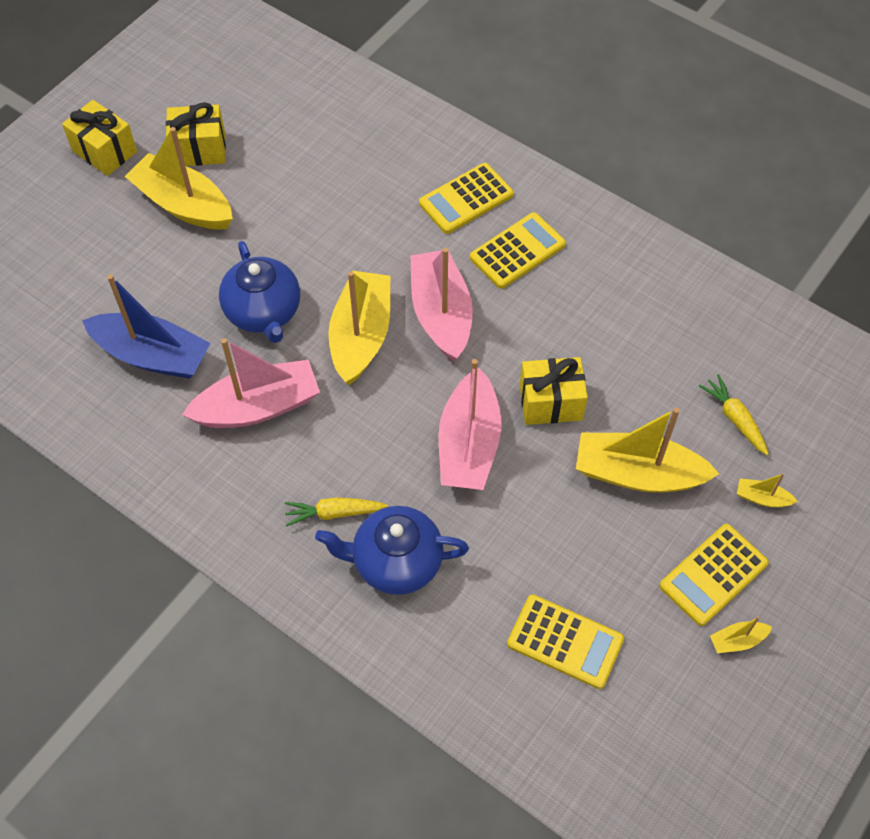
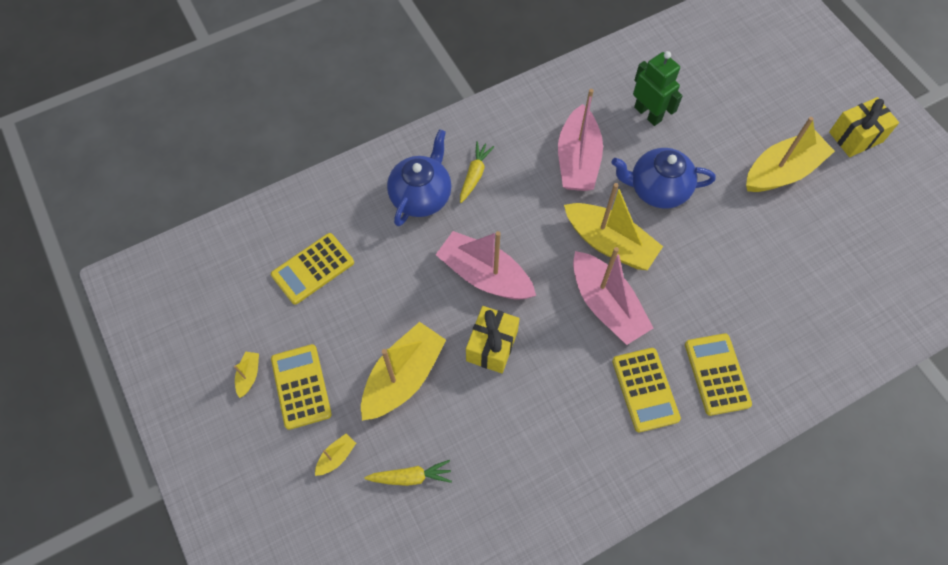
camera: 115 degrees right, 5 degrees up
(152, 355) = (648, 114): blue boat -> green robot
(199, 149) = (838, 199): yellow gift -> none
(441, 314) = (606, 305): pink boat -> pink boat turned 45 degrees clockwise

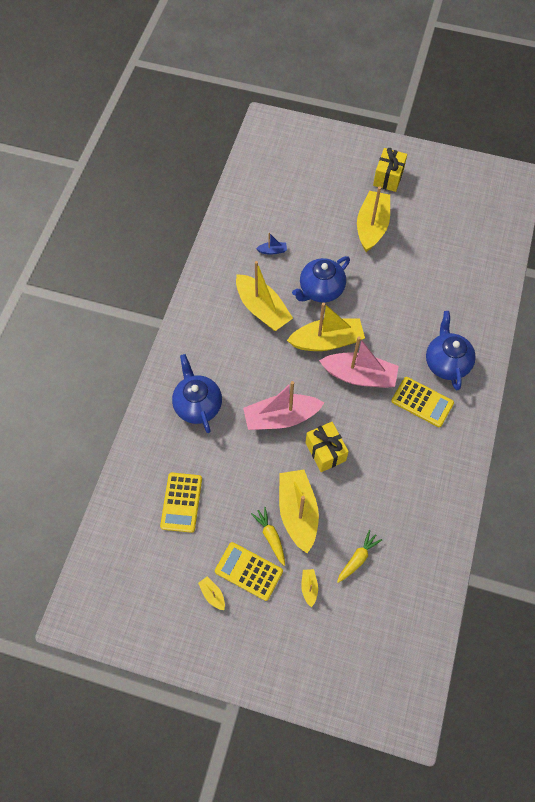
camera: 45 degrees left, 0 degrees up
(474, 175) = (215, 367): yellow carrot -> yellow carrot (271, 537)
(577, 160) = (262, 309): pink boat -> yellow boat
(648, 114) = (272, 251): green robot -> blue boat
(716, 374) = (446, 362): yellow calculator -> blue teapot

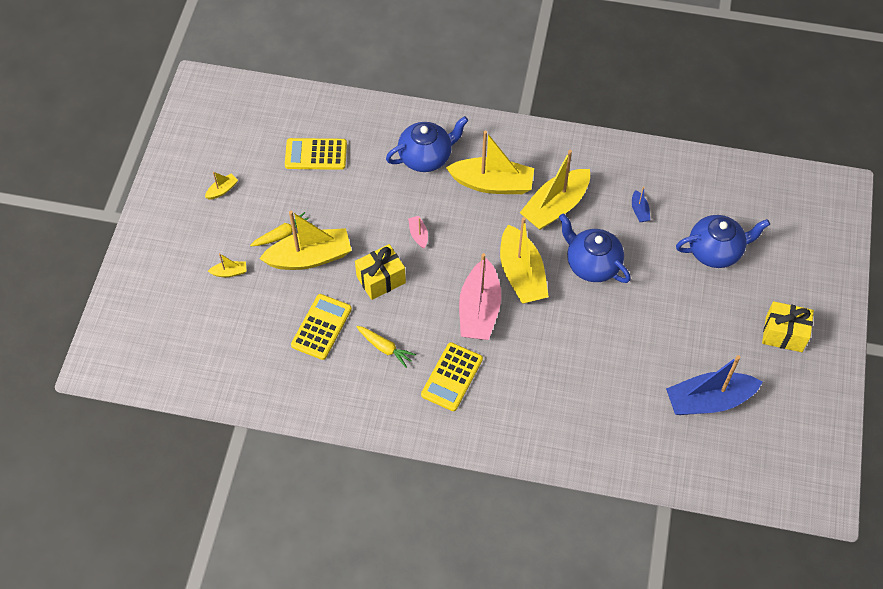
camera: 85 degrees right, 5 degrees down
(248, 571) = (246, 218): yellow calculator -> yellow calculator (321, 327)
(281, 417) = (418, 234): pink boat -> pink boat, size x0.43
(357, 558) = (261, 315): yellow carrot -> yellow carrot (385, 348)
(372, 226) = (698, 317): yellow boat -> yellow boat (492, 184)
(442, 231) = (708, 400): none -> blue boat
(446, 362) = (509, 404): blue teapot -> blue teapot (715, 251)

